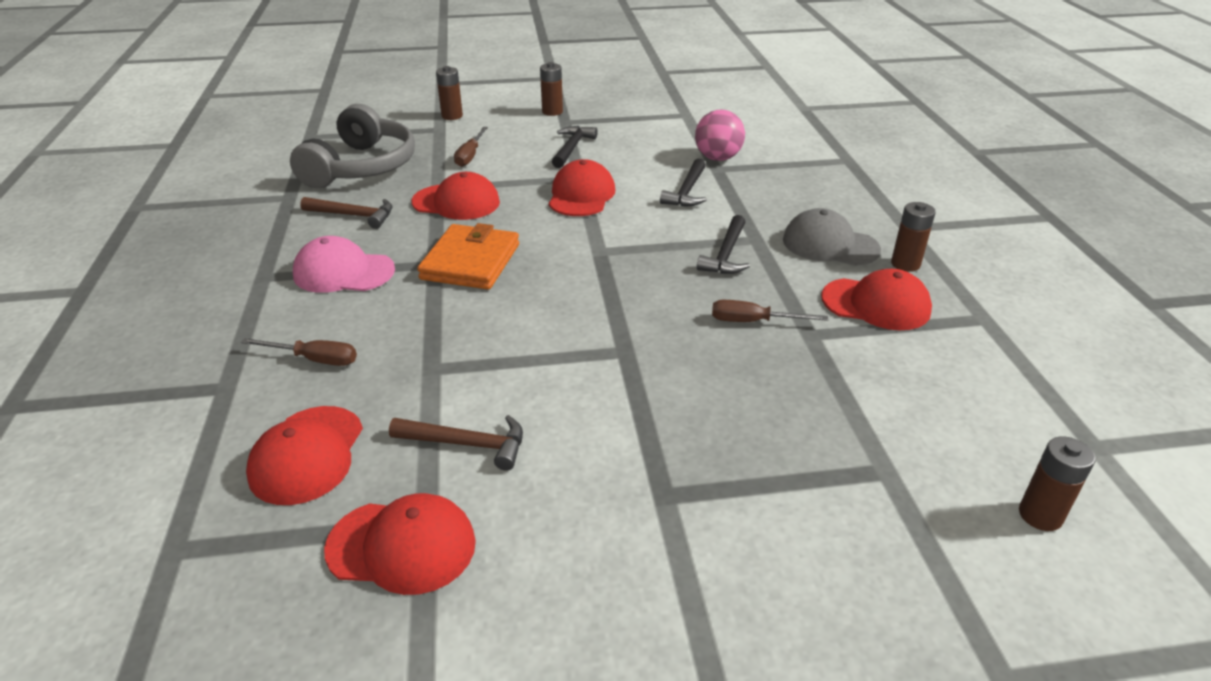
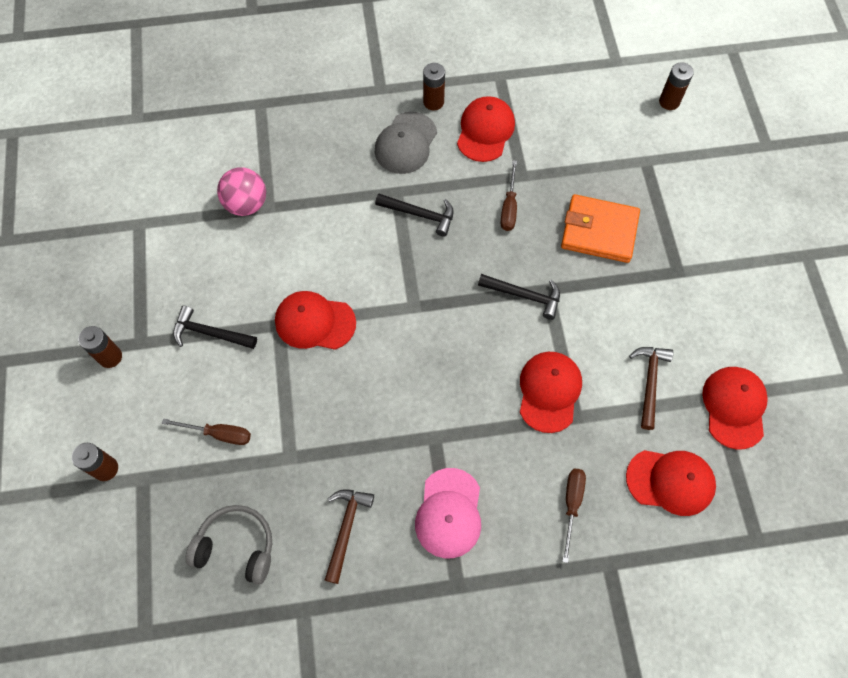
camera: 90 degrees left, 30 degrees up
(362, 167) = (236, 546): grey headphones -> grey headphones, size x0.63
(456, 202) = (323, 434): red cap -> red cap (549, 391)
(470, 262) = (431, 407): orange wallet -> orange wallet (599, 231)
(687, 191) = (312, 234): black hammer -> black hammer (524, 295)

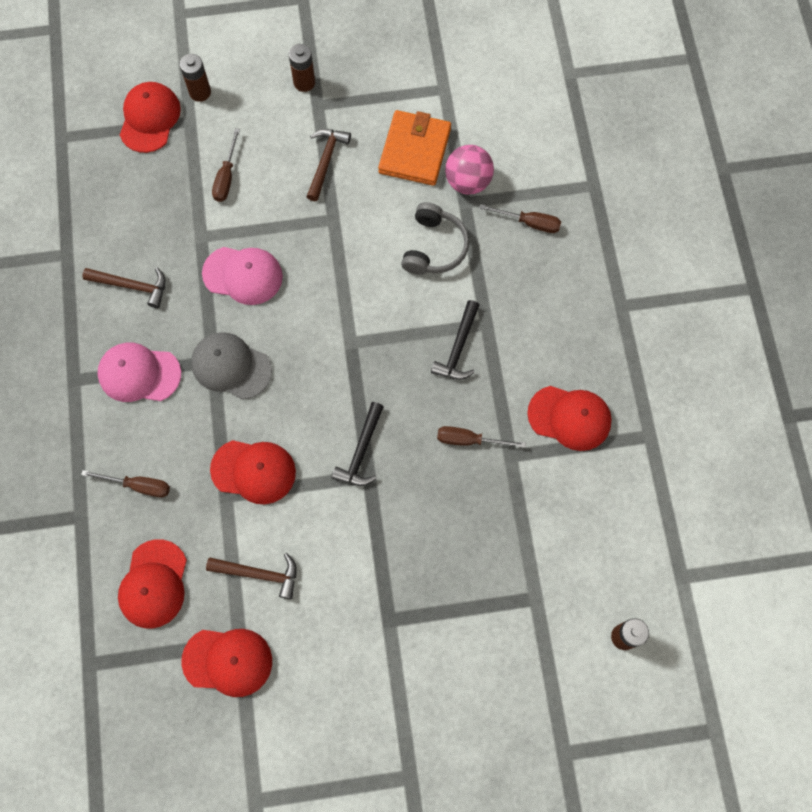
camera: 90 degrees right, 5 degrees up
(210, 333) = (325, 161): black hammer -> brown hammer
(236, 546) = (124, 199): grey headphones -> grey headphones (434, 247)
(294, 155) = (529, 223): none -> brown screwdriver
(315, 322) = (335, 251): red cap -> red cap (149, 118)
(337, 411) = (243, 275): none -> pink cap
(406, 143) = (549, 333): grey cap -> grey cap (231, 366)
(433, 102) = (606, 362): brown battery -> none
(599, 231) = (440, 536): orange wallet -> orange wallet (414, 150)

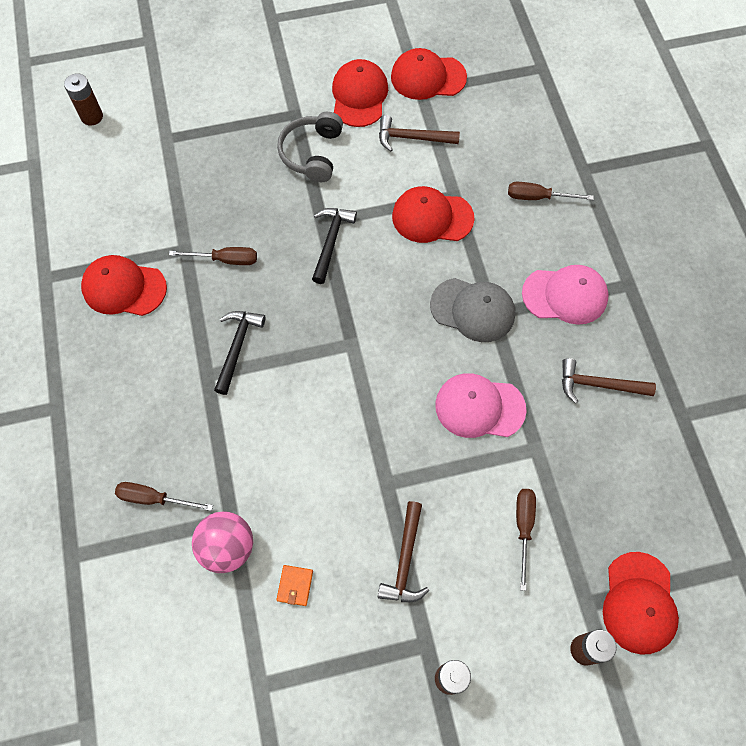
camera: 175 degrees right, 5 degrees down
(154, 584) = (503, 124): red cap -> red cap (359, 96)
(414, 150) = (295, 586): orange wallet -> orange wallet, size x0.41
(434, 247) = (266, 458): grey headphones -> grey headphones (312, 153)

